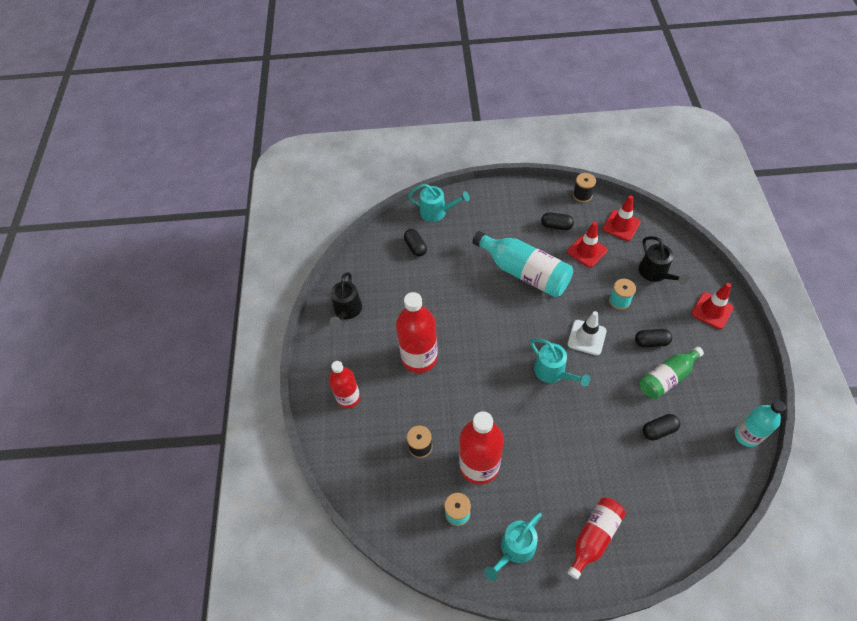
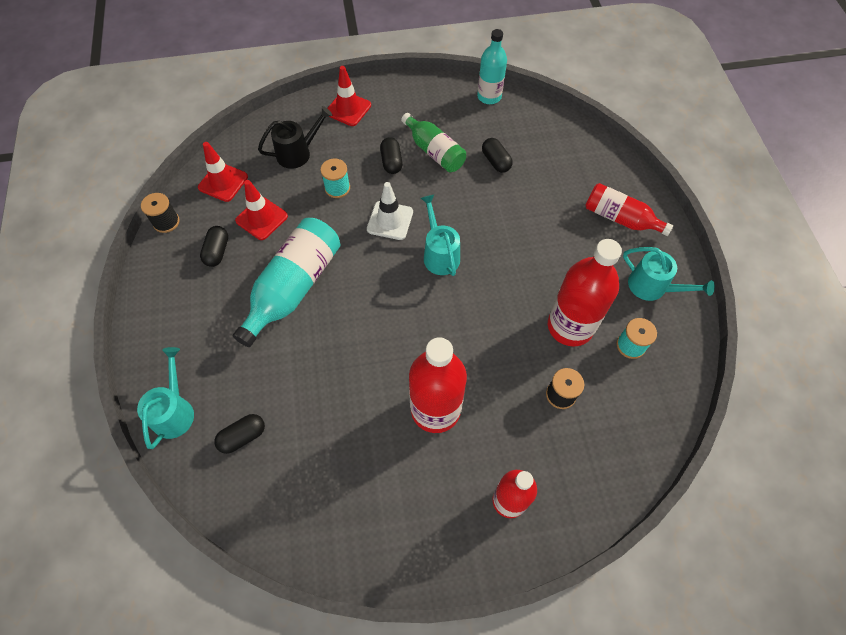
camera: 100 degrees left, 5 degrees up
(347, 311) = (363, 529): black watering can -> none
(553, 372) = (439, 254): turquoise watering can -> turquoise watering can turned 60 degrees counterclockwise

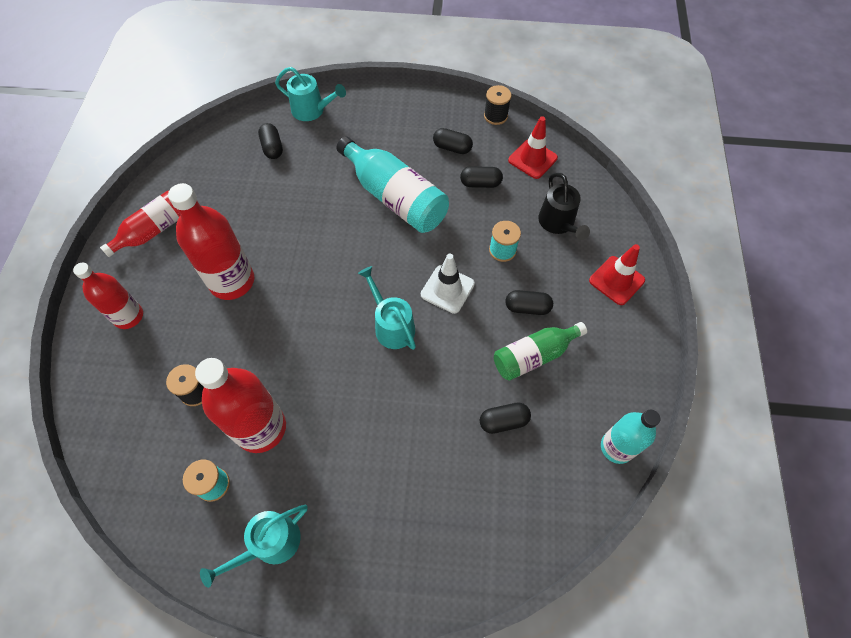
camera: 105 degrees right, 0 degrees up
(261, 218) = (480, 183): red traffic cone -> black capsule
(439, 254) = (391, 325): turquoise watering can -> turquoise watering can turned 120 degrees counterclockwise
(620, 218) = (377, 547): red bottle -> red bottle (153, 231)

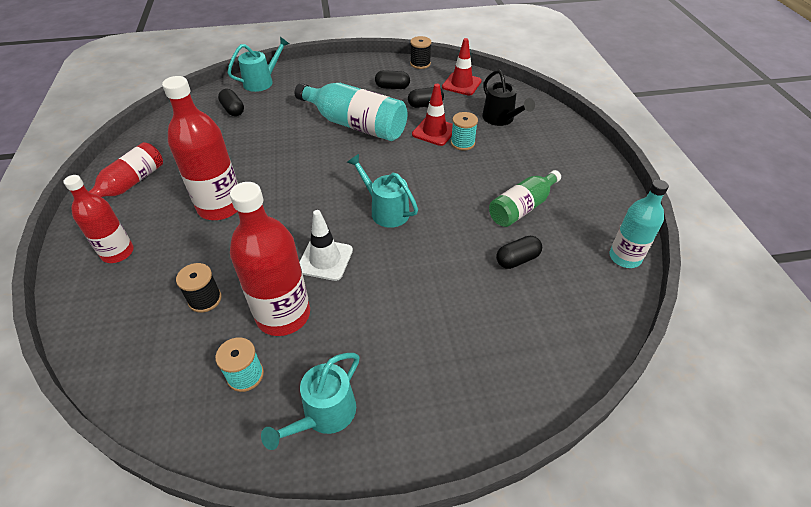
camera: 15 degrees left, 15 degrees down
(312, 110) = (262, 82): turquoise watering can -> turquoise watering can turned 45 degrees counterclockwise
(447, 289) = (426, 176): white traffic cone -> white traffic cone (325, 259)
(527, 307) = (501, 176): black capsule -> none
(616, 280) = (565, 146): red traffic cone -> red traffic cone (434, 131)

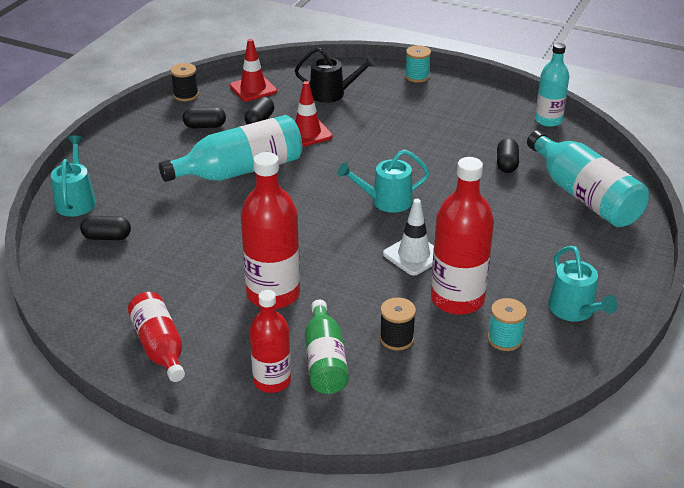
camera: 55 degrees left, 10 degrees down
(392, 87) = (205, 126): black capsule -> black capsule turned 45 degrees clockwise
(462, 143) = (342, 127): turquoise spool -> turquoise spool (417, 76)
(522, 207) = (454, 136): green bottle -> green bottle (325, 360)
(526, 340) = (584, 196): none -> turquoise bottle

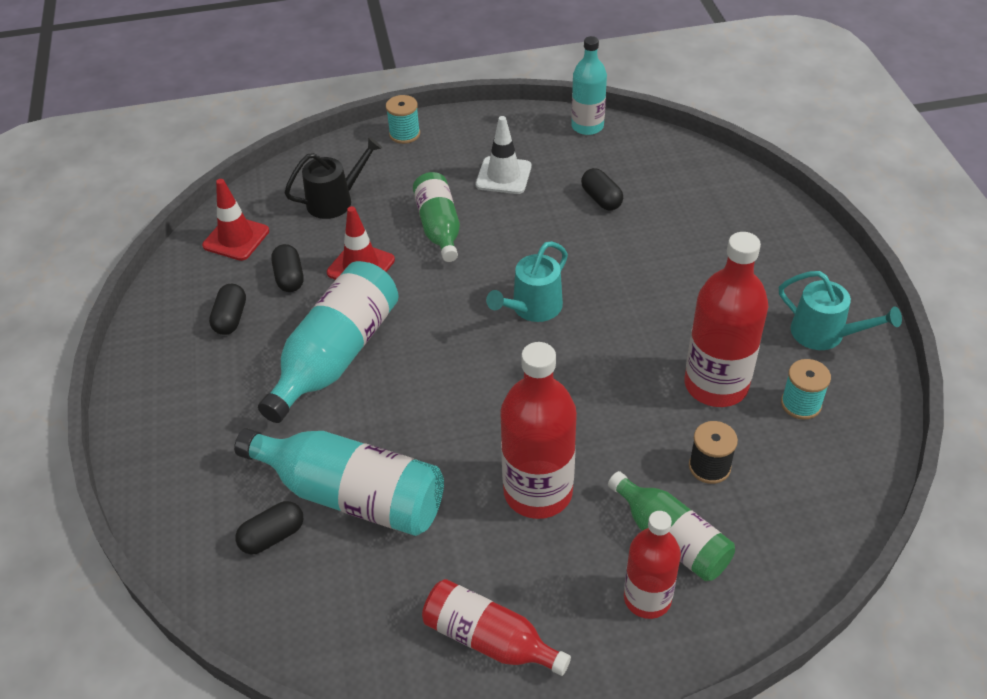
camera: 35 degrees left, 10 degrees up
(76, 200) = (177, 509): turquoise watering can -> none
(186, 95) = (161, 287): black spool -> none
(205, 126) = (231, 318): black capsule -> black capsule turned 45 degrees counterclockwise
(379, 134) = (439, 227): none -> green bottle
(413, 255) = (625, 358): white traffic cone -> white traffic cone (503, 176)
(584, 196) = (705, 199): turquoise bottle -> turquoise bottle (351, 495)

